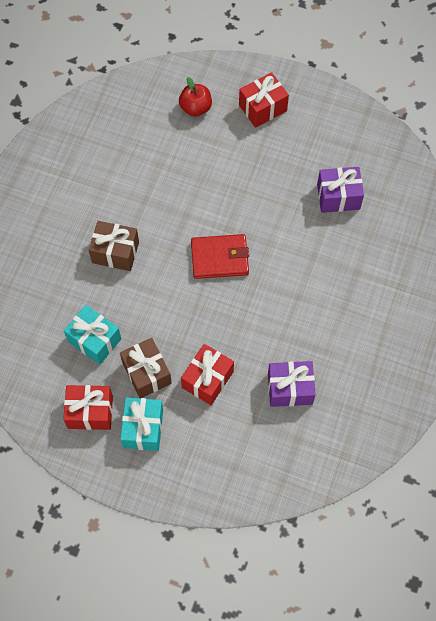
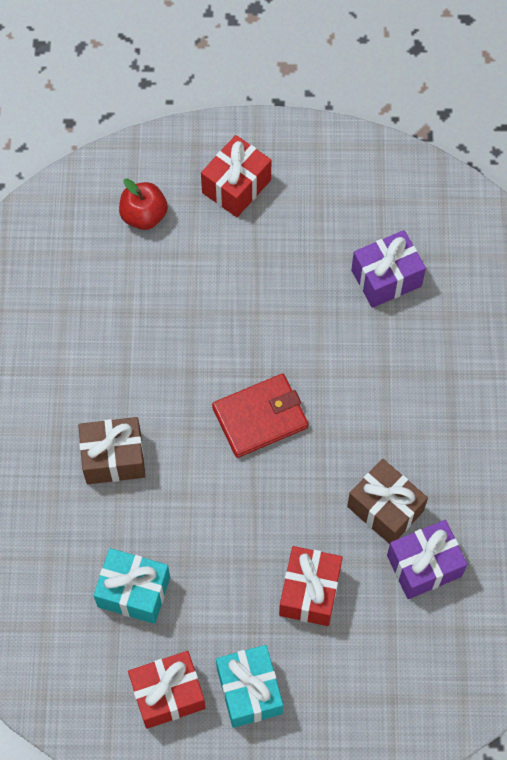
camera: 20 degrees left, 0 degrees up
(147, 373) = (224, 612): brown gift -> brown gift (385, 509)

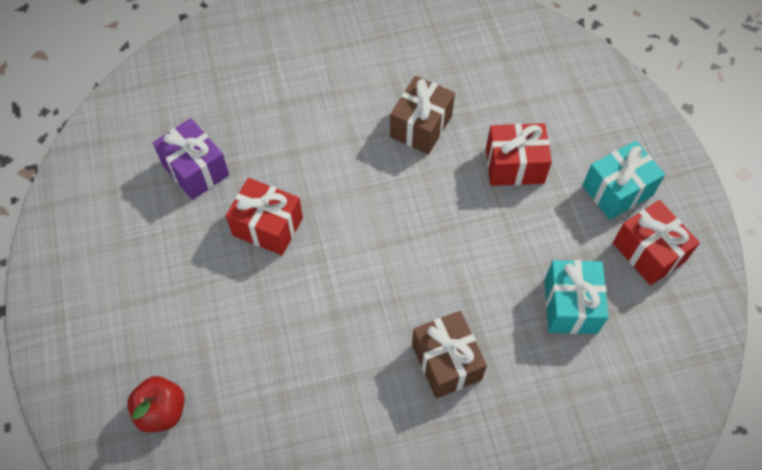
camera: 105 degrees left, 5 degrees down
(236, 186) = (112, 325): red gift -> red gift (268, 226)
(260, 417) = (365, 242): red wallet -> none
(424, 566) = (460, 90): purple gift -> none

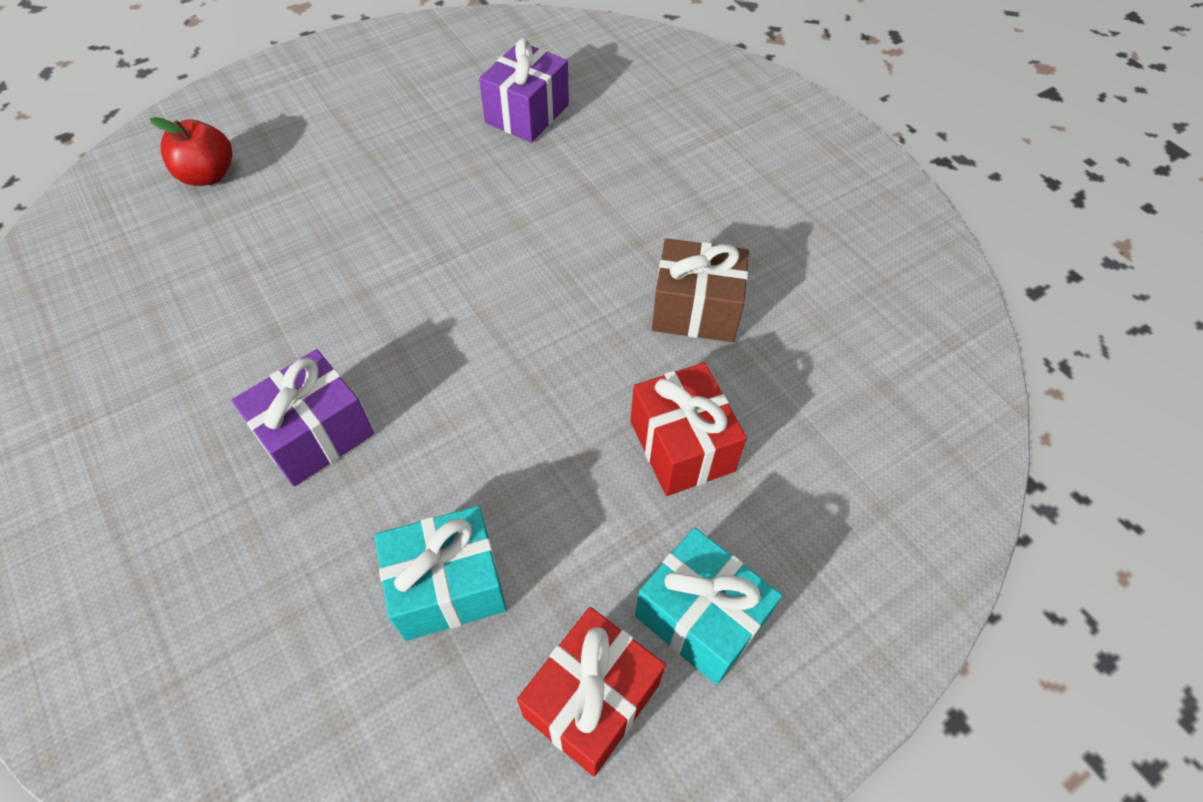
camera: 70 degrees right, 5 degrees down
(268, 226) = (471, 196): red gift -> none
(446, 362) = (315, 435): brown gift -> purple gift

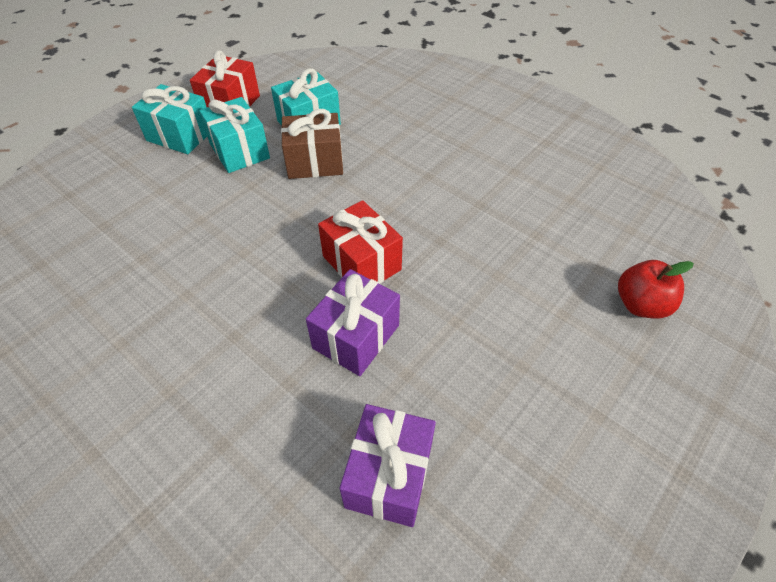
camera: 165 degrees right, 5 degrees down
(315, 435) = (413, 161): purple gift -> purple gift (356, 336)
(592, 539) = (239, 151): none -> turquoise gift
(681, 446) = (191, 200): red gift -> red gift (361, 263)
(696, 310) = (180, 286): brown gift -> brown gift (315, 162)

